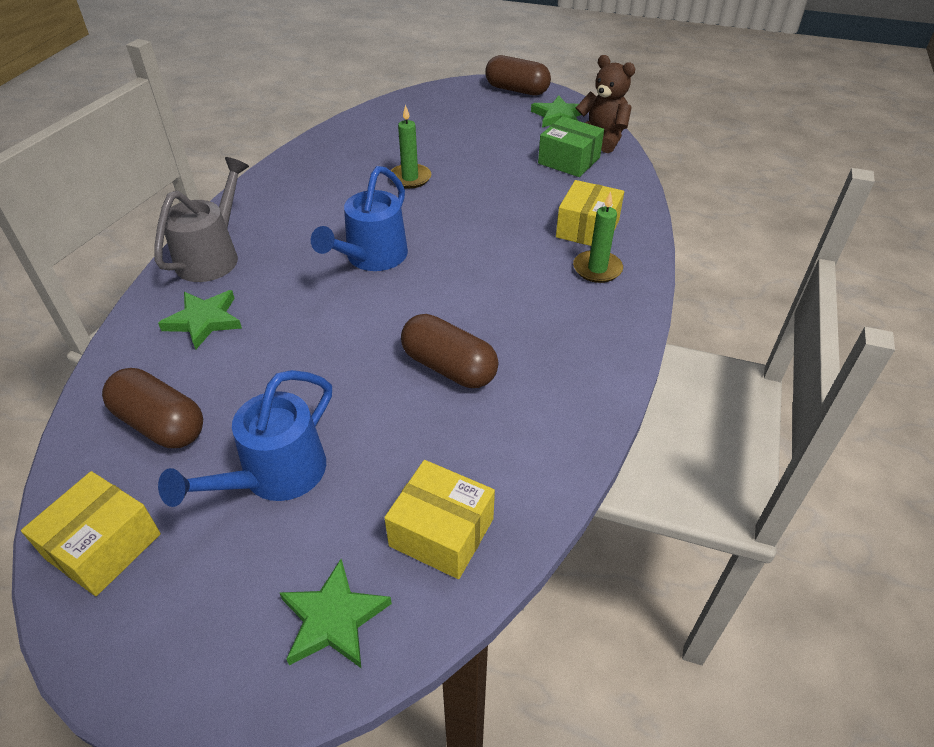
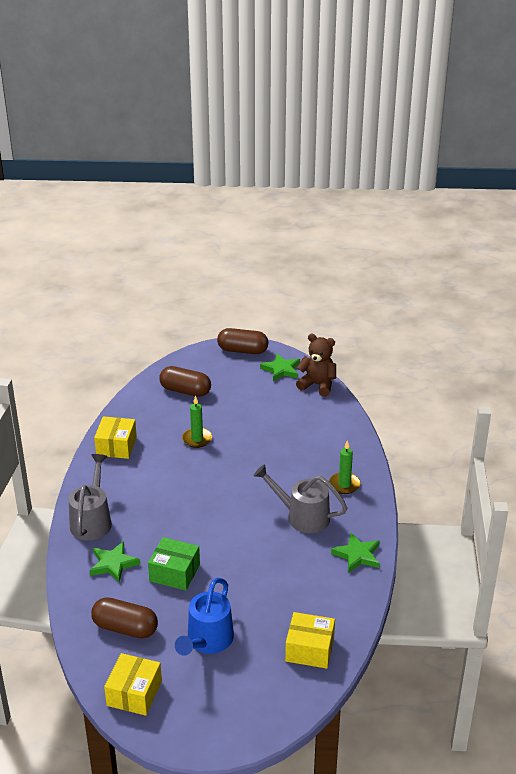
camera: 15 degrees left, 10 degrees down
(333, 619) = (272, 698): green star -> green star (357, 555)
(371, 258) = (198, 503): blue watering can -> none
(449, 367) = (278, 563): brown capsule -> brown capsule (185, 391)
(515, 303) = (301, 516): none -> grey watering can
(569, 160) = (301, 406): green box -> green box (174, 573)
(587, 229) = (330, 457): yellow box -> yellow box (116, 446)

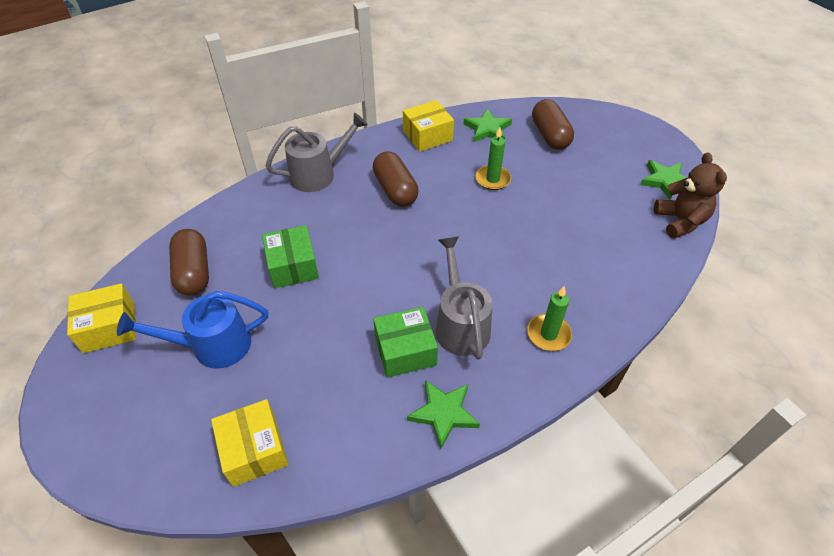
camera: 55 degrees right, 15 degrees up
(113, 564) = (273, 217): green star -> green star (487, 129)
(242, 350) = (656, 139): brown capsule -> brown capsule (395, 190)
(299, 550) = (405, 350): none -> green box

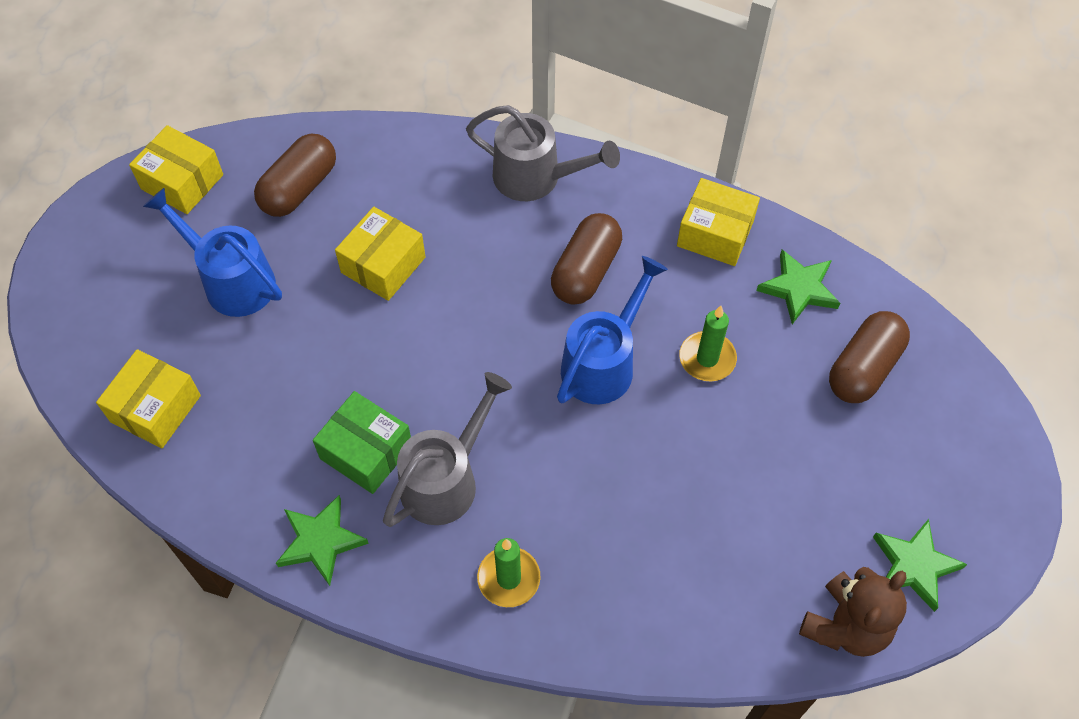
camera: 50 degrees right, 10 degrees up
(293, 266) = (383, 265): green box -> yellow box
(455, 215) = (604, 362): none -> blue watering can

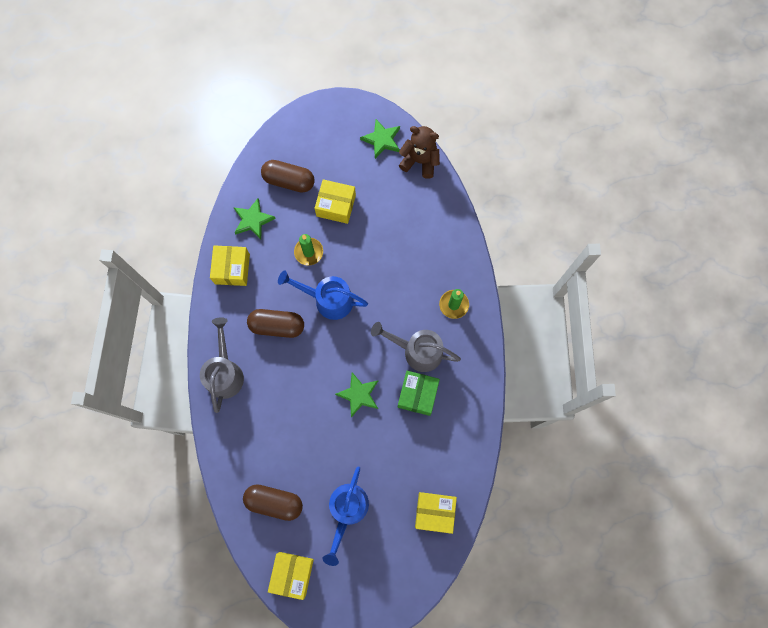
camera: 110 degrees left, 15 degrees up
(320, 541) = (470, 396): green star -> green star (359, 395)
(383, 265) = (309, 432): yellow box -> yellow box (336, 206)

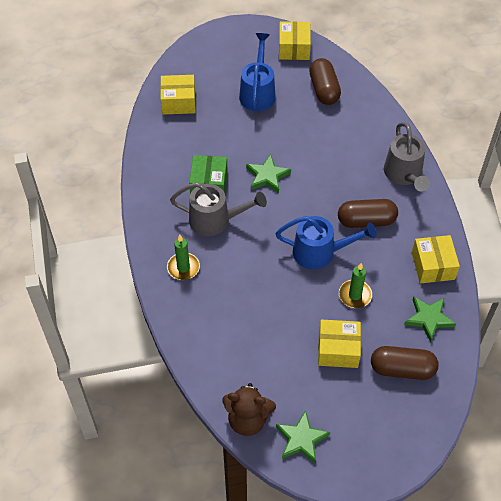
camera: 170 degrees right, 20 degrees down
(274, 502) = (324, 89): brown capsule -> brown capsule turned 75 degrees clockwise

